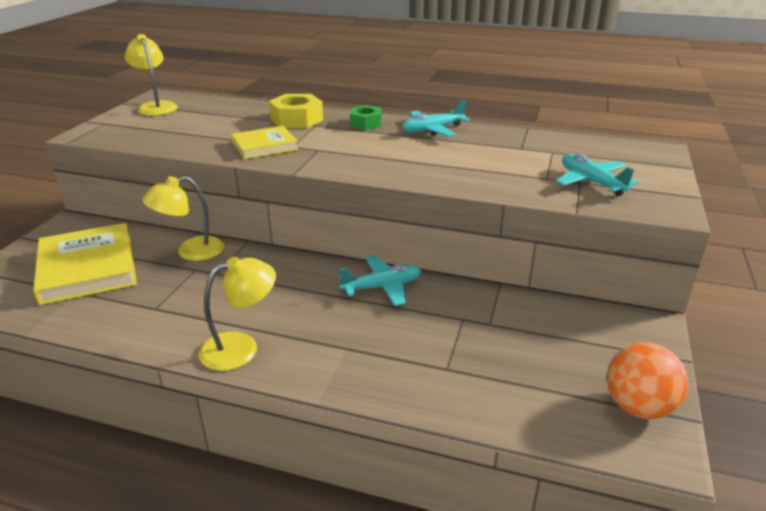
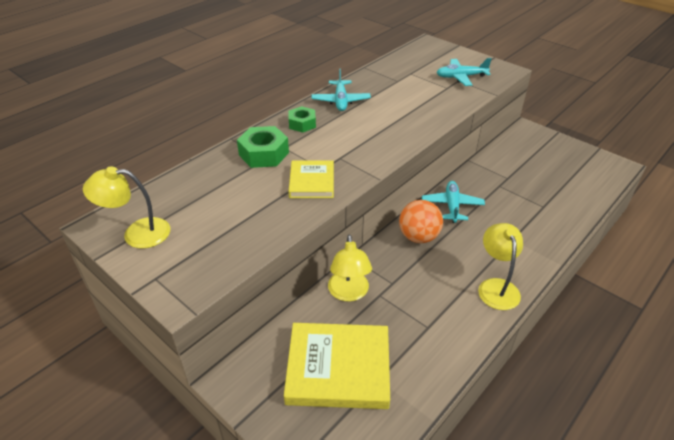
camera: 65 degrees left, 10 degrees up
(296, 120) = (264, 154): yellow nut -> green nut
(638, 407) = (587, 159): orange ball -> orange ball (418, 237)

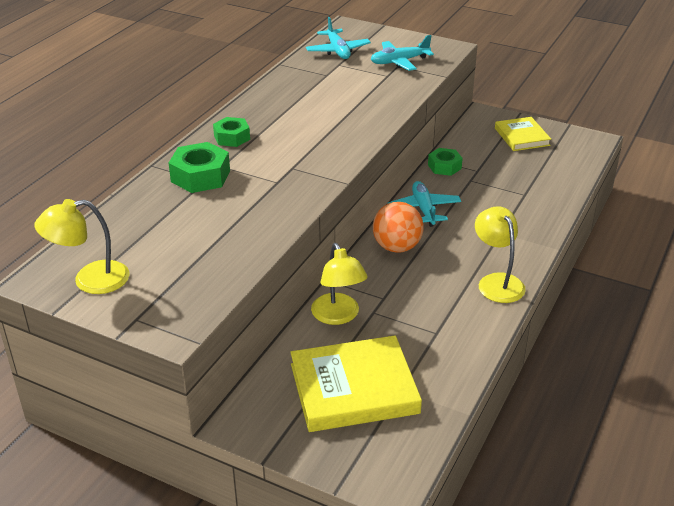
camera: 15 degrees left, 5 degrees down
(312, 182) = (271, 197): yellow book -> yellow book (522, 137)
(340, 101) = (267, 106): turquoise plane -> turquoise plane (337, 51)
(480, 170) = (444, 167): none -> green nut

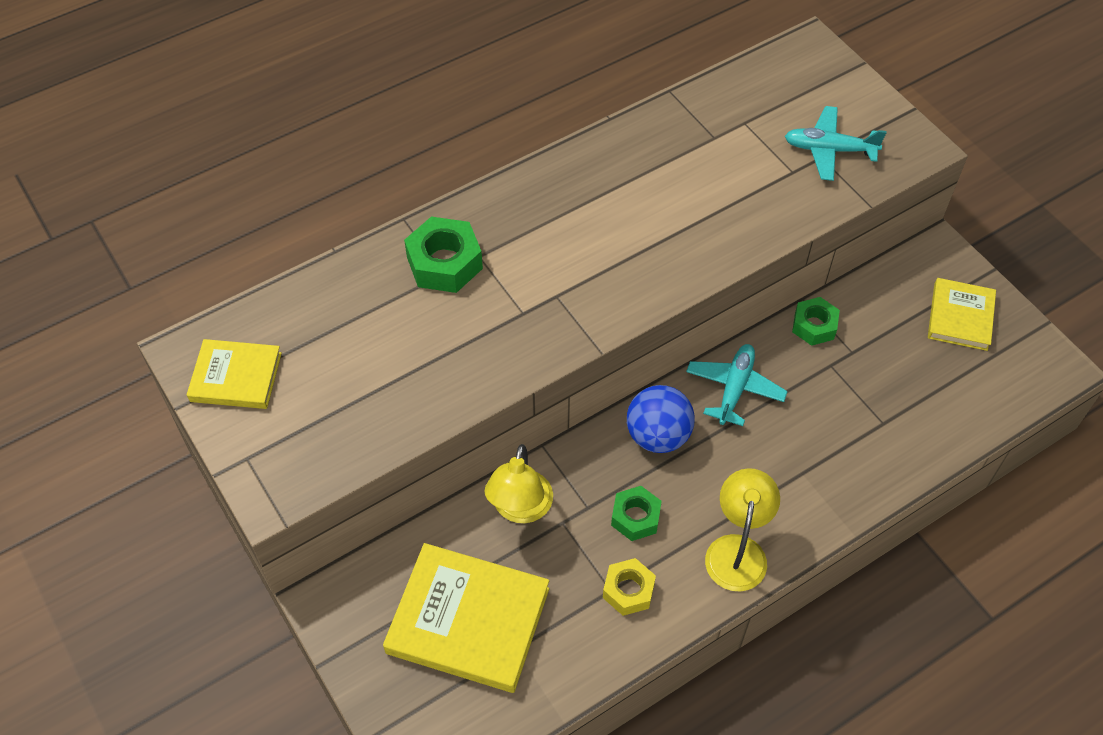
camera: 30 degrees right, 20 degrees up
(90, 280) = (236, 377): yellow lamp -> yellow book
(232, 137) = (521, 209): green nut -> green nut (635, 517)
(337, 51) = (762, 93): turquoise plane -> none
(397, 247) = (658, 436): orange ball -> blue ball
(448, 328) = (628, 590): none -> yellow nut

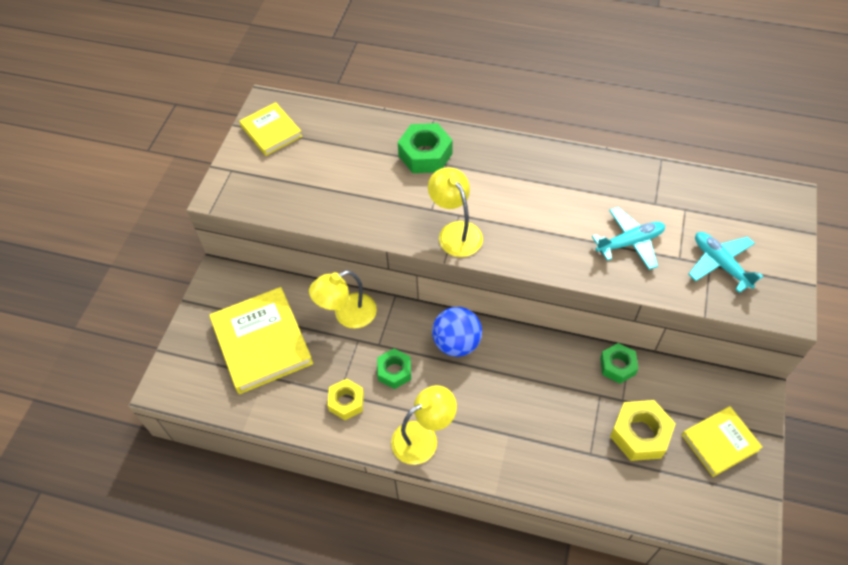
camera: 50 degrees right, 0 degrees up
(575, 314) = (455, 232): none -> yellow lamp
(734, 389) = (528, 357): turquoise plane -> turquoise plane (629, 243)
(899, 368) = (640, 434): none -> yellow nut

